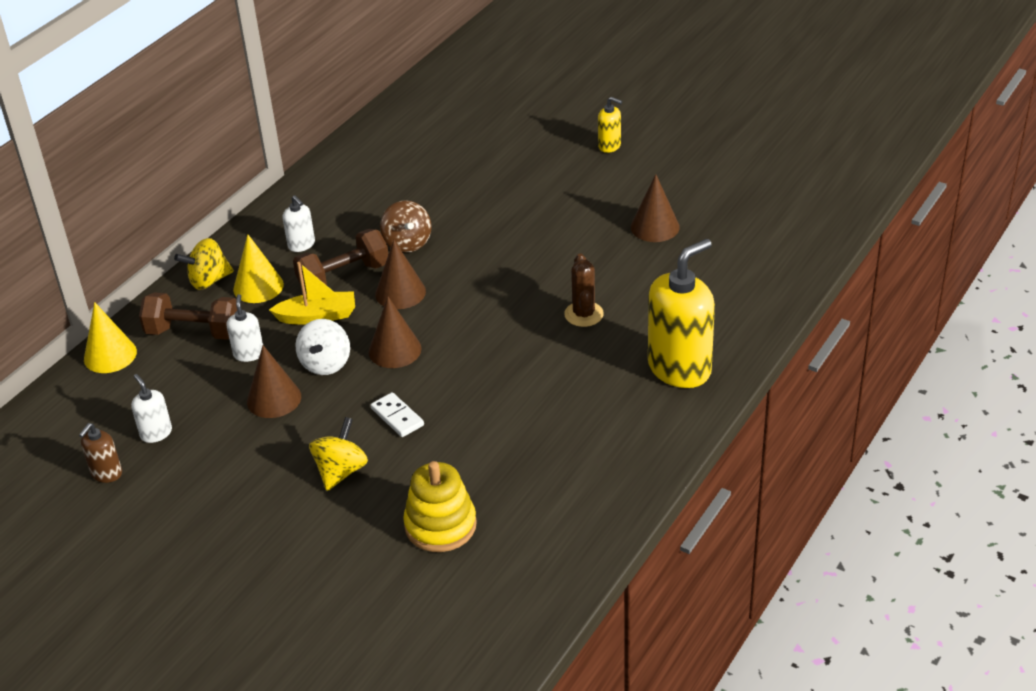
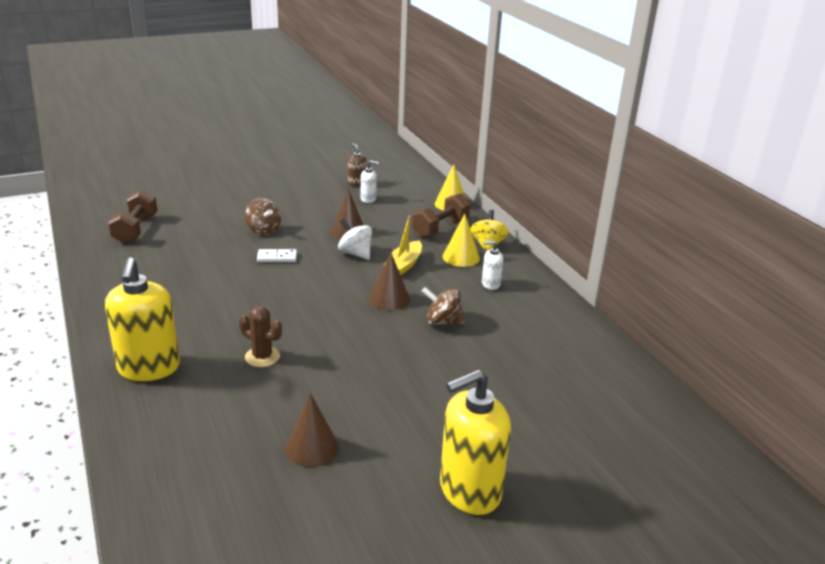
camera: 120 degrees right, 10 degrees down
(249, 354) = (398, 236): white soap dispenser -> none
(341, 471) = (263, 230): yellow spinning top -> brown spinning top
(343, 277) = (434, 286): brown dumbbell -> brown dumbbell (135, 229)
(395, 350) = (335, 277): brown cone -> none
(440, 525) = (181, 240): yellow stacking toy -> none
(609, 146) = (469, 491): yellow soap dispenser -> yellow soap dispenser, size x2.16

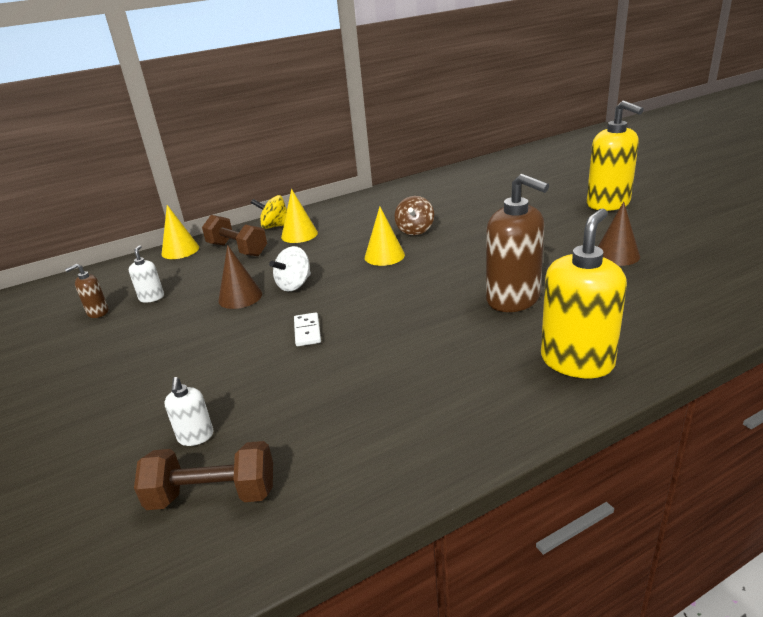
camera: 90 degrees left, 0 degrees up
(149, 368) = (577, 361): yellow soap dispenser -> yellow soap dispenser turned 45 degrees counterclockwise
(262, 357) = (513, 299): brown cactus -> brown soap dispenser
(263, 230) = (231, 357): brown spinning top -> none
(389, 299) = (384, 256): brown cone -> yellow cone
(404, 265) = (317, 257): yellow boat -> none
(490, 284) = (347, 219): white soap dispenser -> white soap dispenser (195, 436)

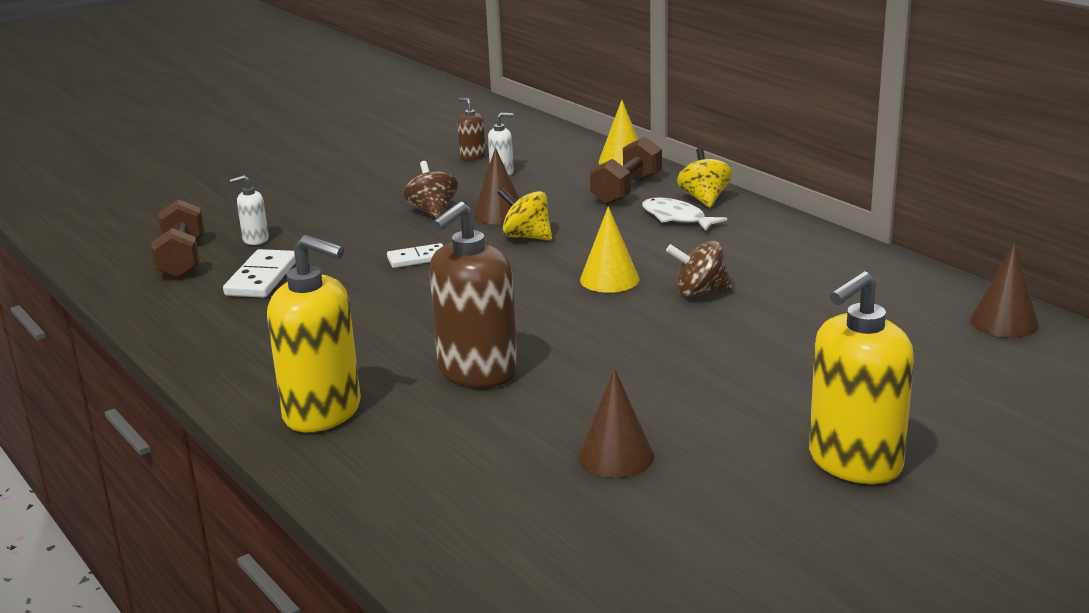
camera: 80 degrees right, 5 degrees down
(209, 328) = (432, 211): none -> brown spinning top
(294, 285) = (526, 237): white spinning top -> yellow spinning top
(299, 235) = (676, 218): yellow cone -> white fish
(301, 421) = (262, 278): none -> white domino
(472, 171) = (1004, 322): none -> brown cone

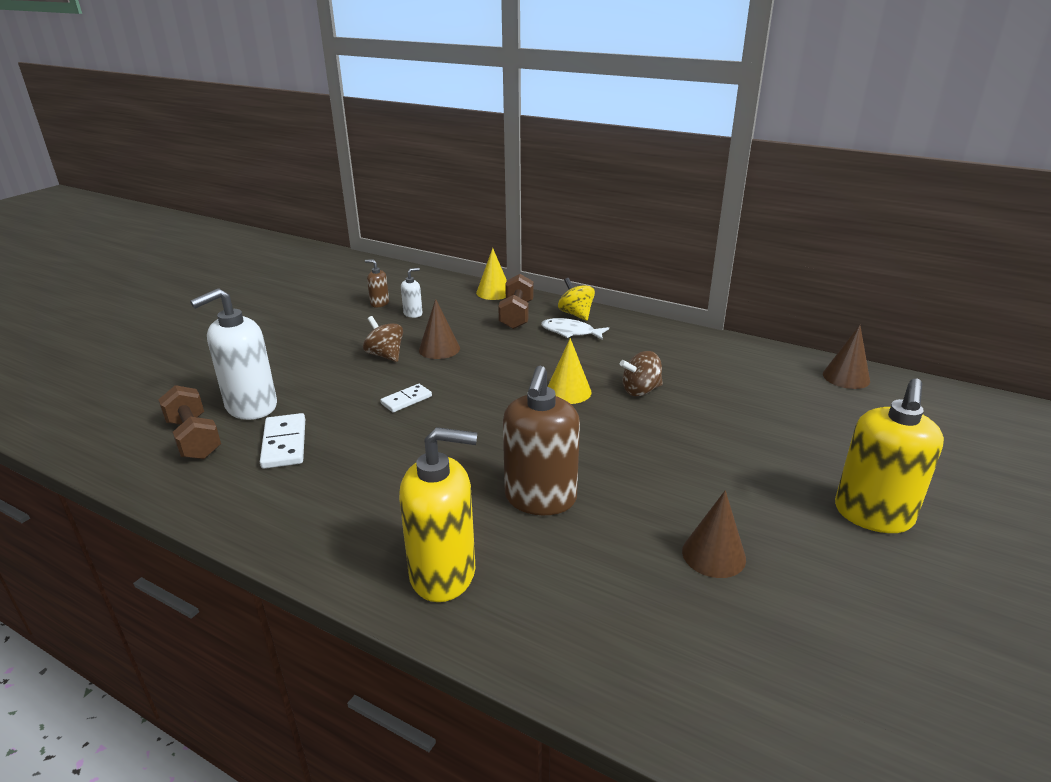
camera: 25 degrees left, 5 degrees up
(255, 239) = (251, 406): white soap dispenser -> white soap dispenser, size x2.16
(526, 237) = (476, 365): yellow spinning top -> none

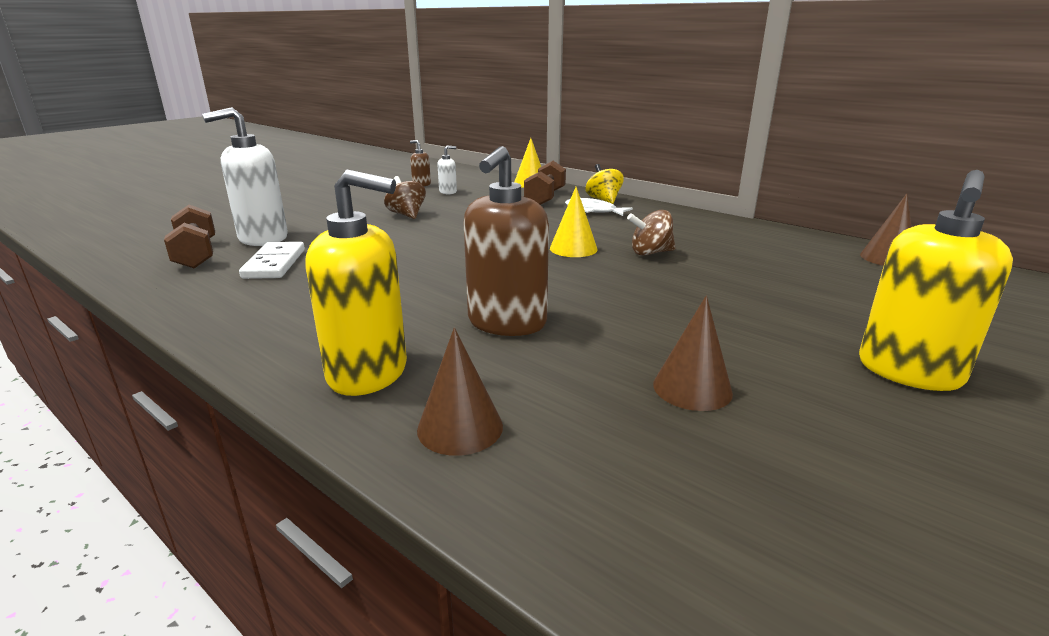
camera: 10 degrees right, 5 degrees down
(406, 400) = (409, 244): white domino -> none
(439, 349) = (459, 214): brown cone -> brown cone (460, 427)

